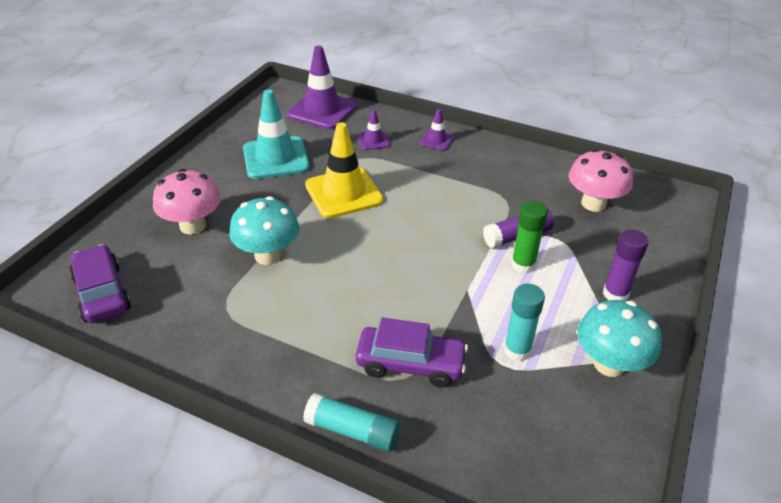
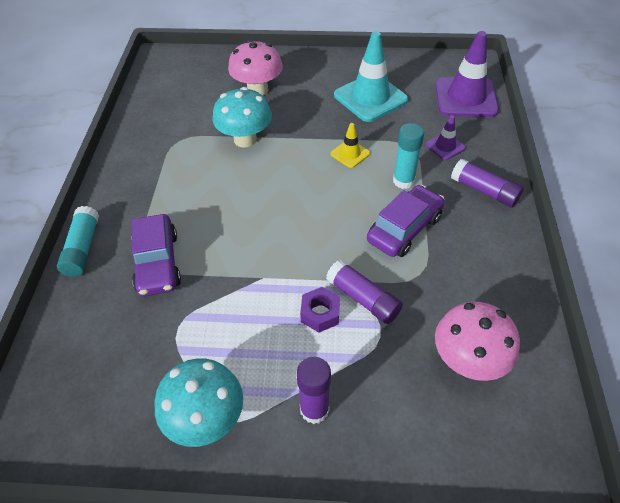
camera: 70 degrees right, 10 degrees up
(102, 293) = (170, 80): purple car -> purple car (404, 229)
(344, 193) = (350, 154): yellow traffic cone -> yellow traffic cone, size x0.49
(436, 140) = (484, 191): purple traffic cone -> purple glue stick
(517, 350) = (198, 335): turquoise glue stick -> turquoise glue stick (403, 181)
(523, 264) = (320, 313): green glue stick -> purple nut

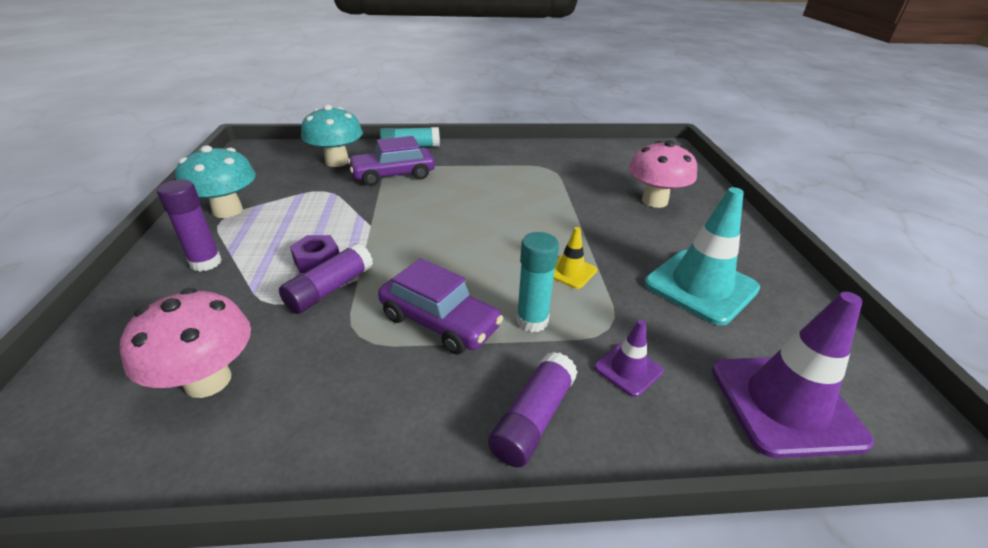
camera: 80 degrees right, 15 degrees down
(245, 139) = (565, 200): turquoise mushroom -> turquoise mushroom (337, 161)

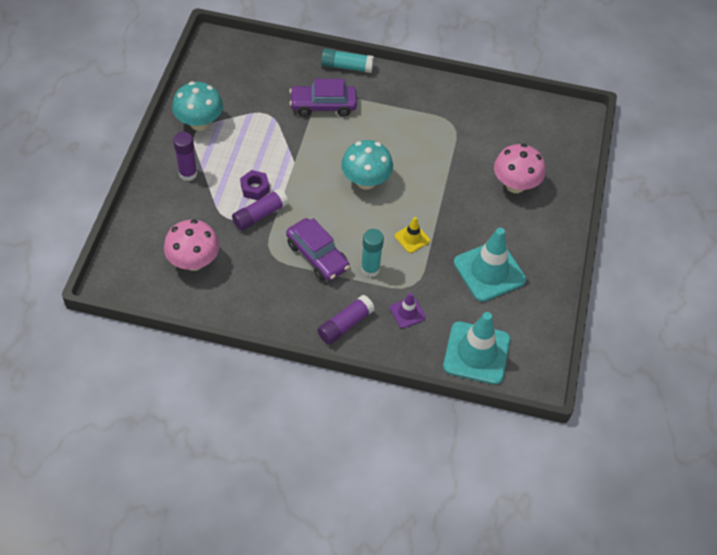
camera: 15 degrees right, 20 degrees up
(337, 161) = (282, 76): turquoise mushroom -> turquoise mushroom (366, 181)
(785, 404) = (476, 353): purple traffic cone -> turquoise traffic cone

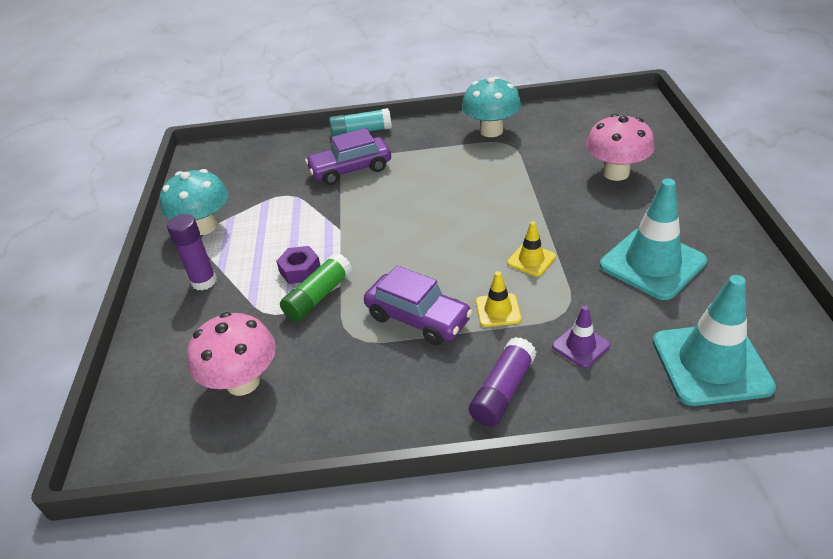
camera: 10 degrees left, 15 degrees down
(260, 215) = (318, 296): purple glue stick -> green glue stick
(366, 181) = (438, 221): turquoise mushroom -> turquoise mushroom (491, 131)
(370, 269) = (498, 310): turquoise glue stick -> yellow traffic cone

